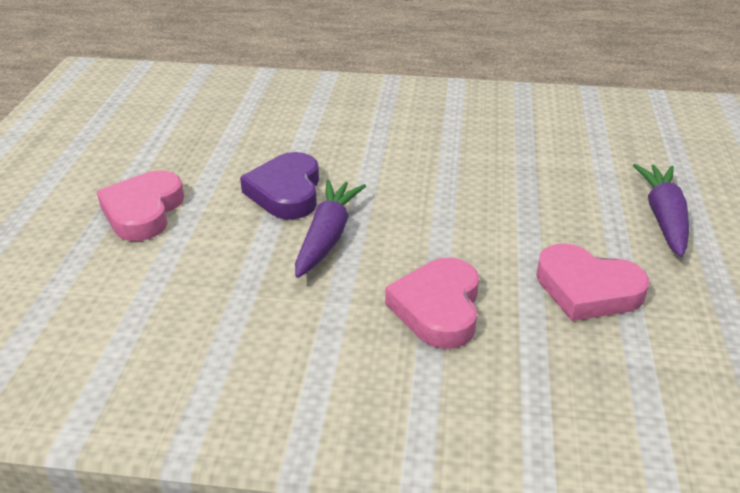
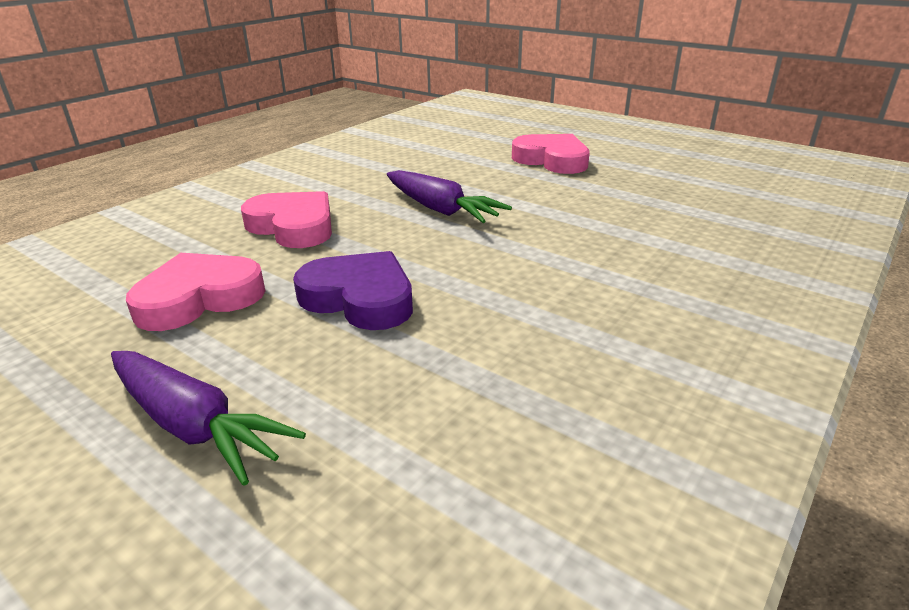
camera: 120 degrees right, 5 degrees down
(286, 192) = (531, 208): purple heart -> purple heart (360, 298)

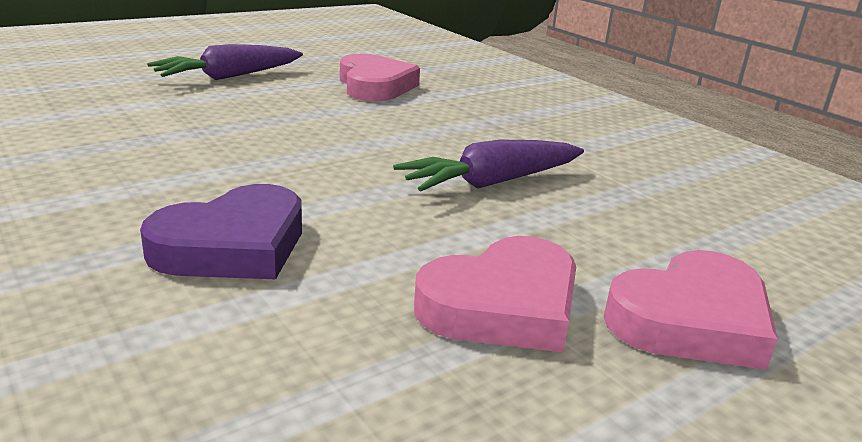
camera: 105 degrees right, 5 degrees down
(293, 226) = (487, 119): pink heart -> pink heart (502, 305)
(360, 298) = (320, 122): purple heart -> purple heart (233, 245)

